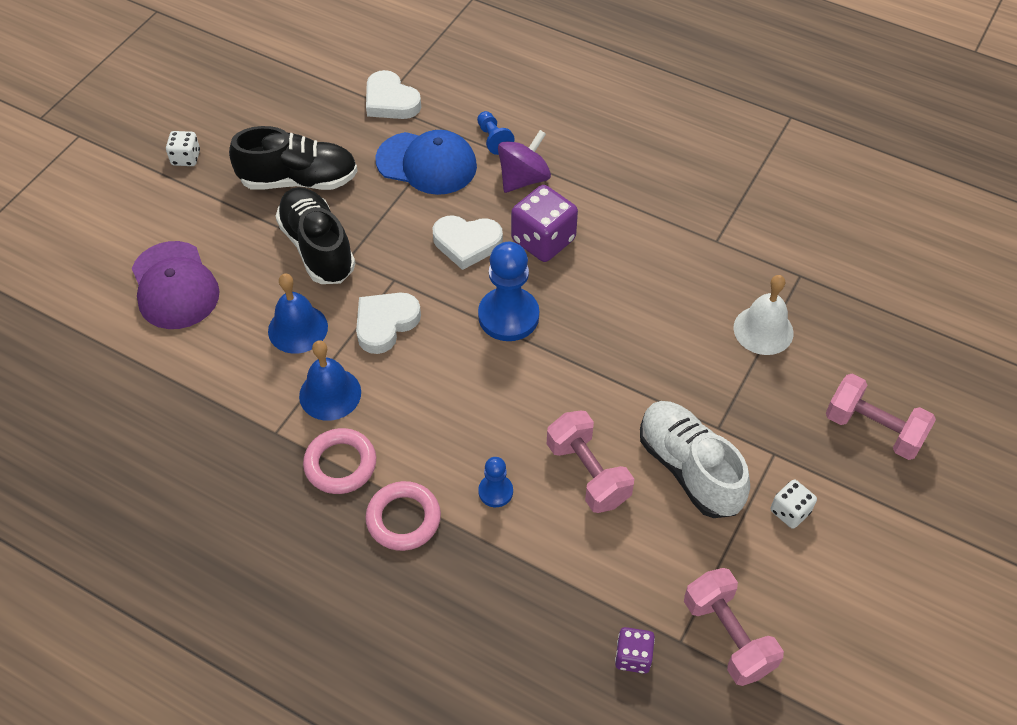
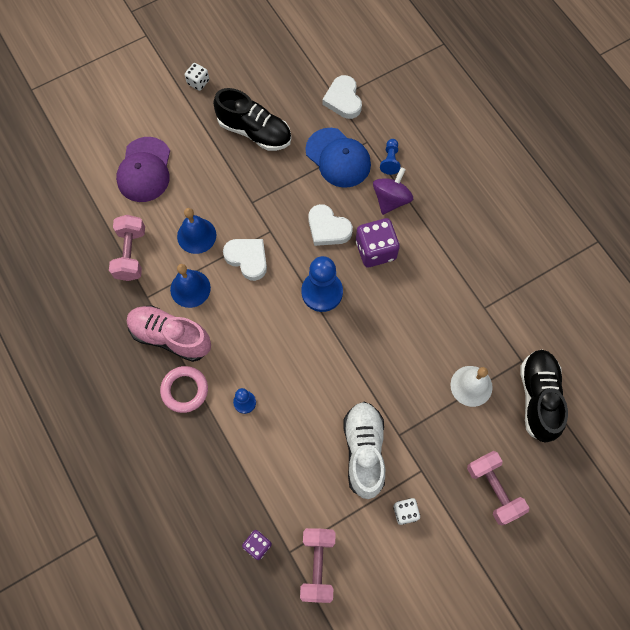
camera: 30 degrees right, 15 degrees up
(317, 248) = (238, 186): black shoe -> black shoe (538, 398)
(340, 464) = (170, 337): pink ring -> pink shoe
(385, 324) = (247, 259): white heart -> white heart turned 60 degrees clockwise
(523, 179) = (391, 199): purple spinning top -> purple spinning top turned 45 degrees counterclockwise
(587, 473) = (303, 420): pink dumbbell -> pink dumbbell (130, 254)

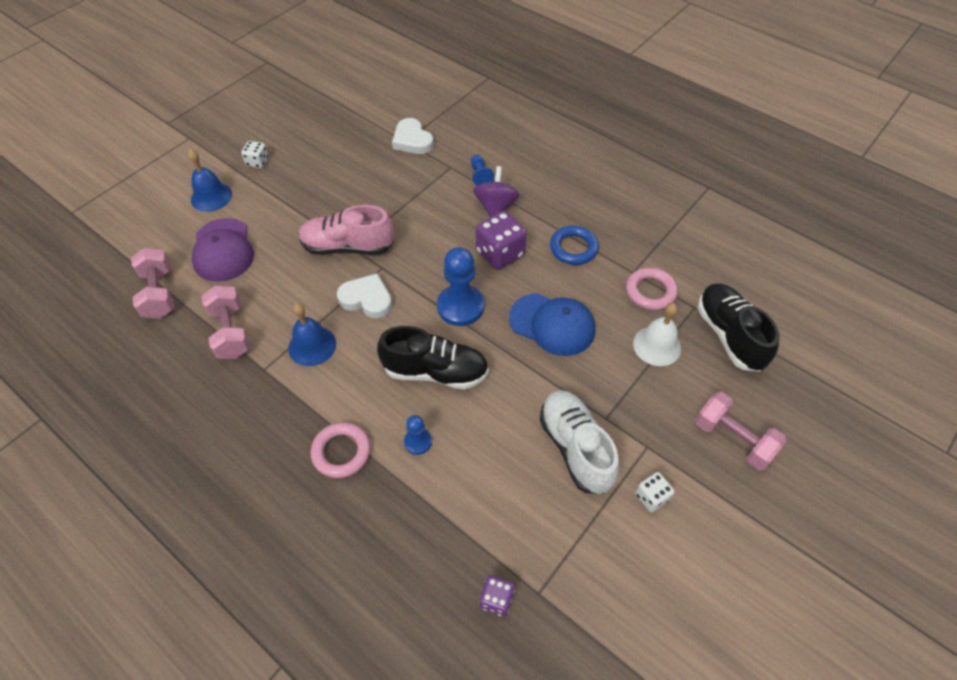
camera: 20 degrees left, 15 degrees down
(170, 337) = (305, 401): pink shoe -> pink shoe (348, 247)
(196, 235) = (302, 294): blue bell -> blue bell (211, 196)
(254, 131) = (332, 187): black shoe -> black shoe (435, 372)
(317, 565) = (579, 596): pink dumbbell -> pink dumbbell (159, 294)
(328, 228) = (442, 248): white heart -> none
(338, 158) = (427, 187): blue cap -> blue cap (552, 324)
(442, 266) = (573, 248): none -> blue ring
(490, 332) = (650, 291): none -> pink ring

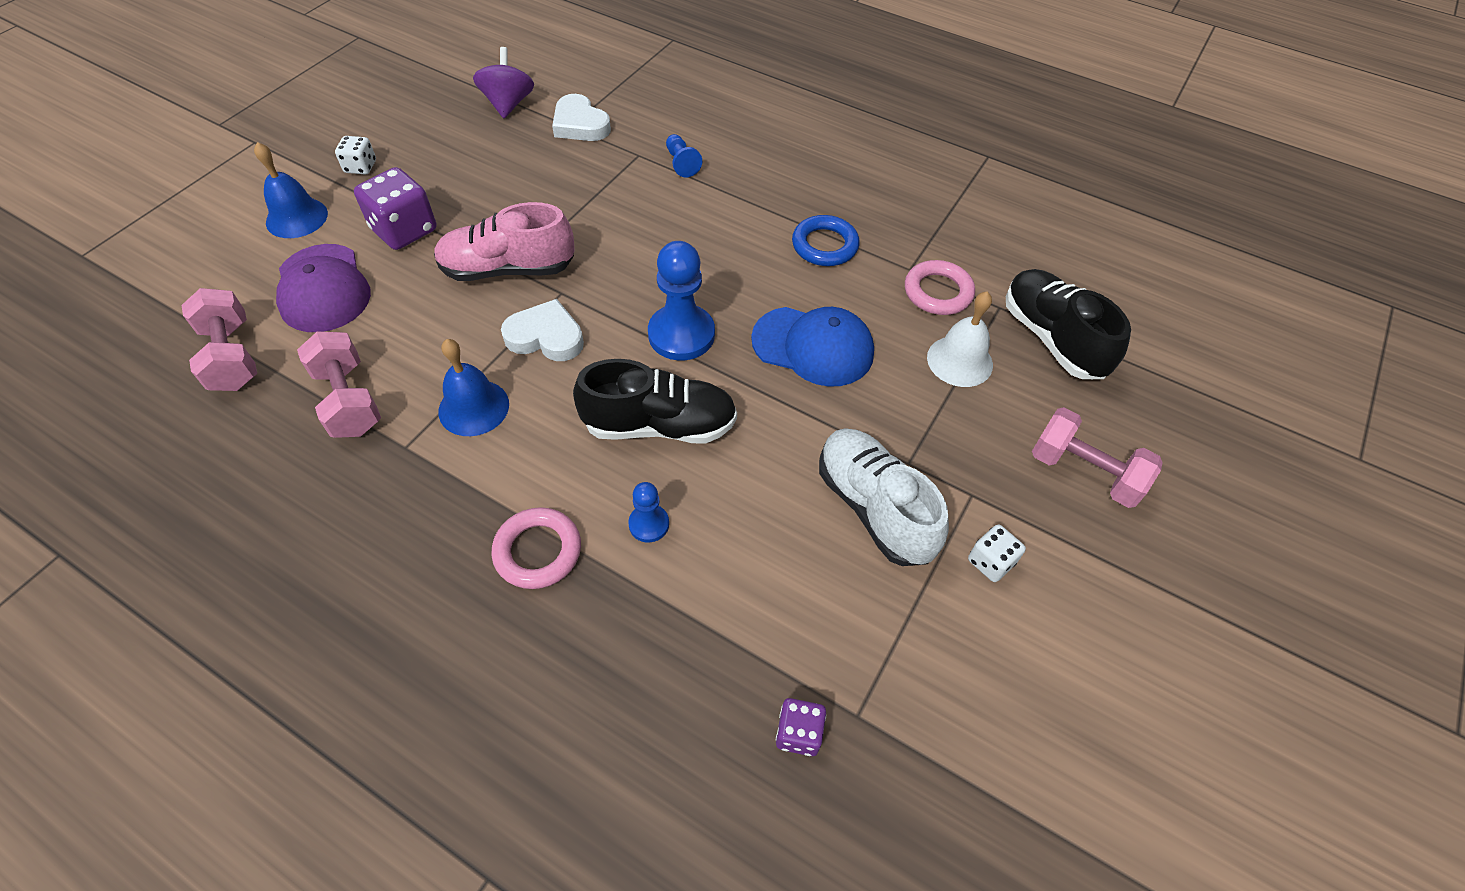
camera: 10 degrees left, 0 degrees up
(495, 207) = (709, 201): purple spinning top -> purple spinning top (508, 104)
(500, 253) = (725, 260): purple dice -> purple dice (404, 230)

